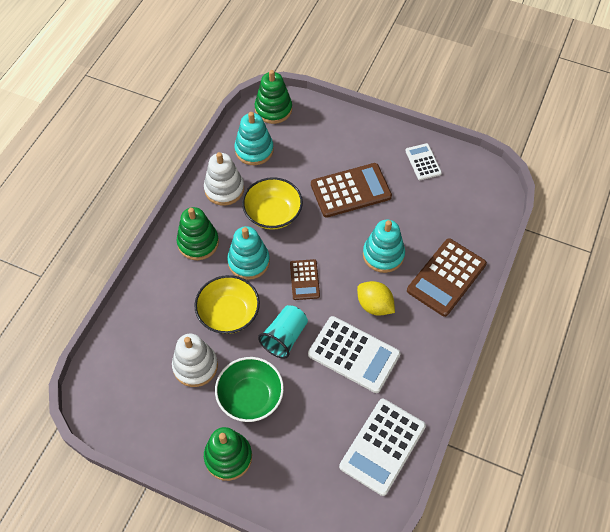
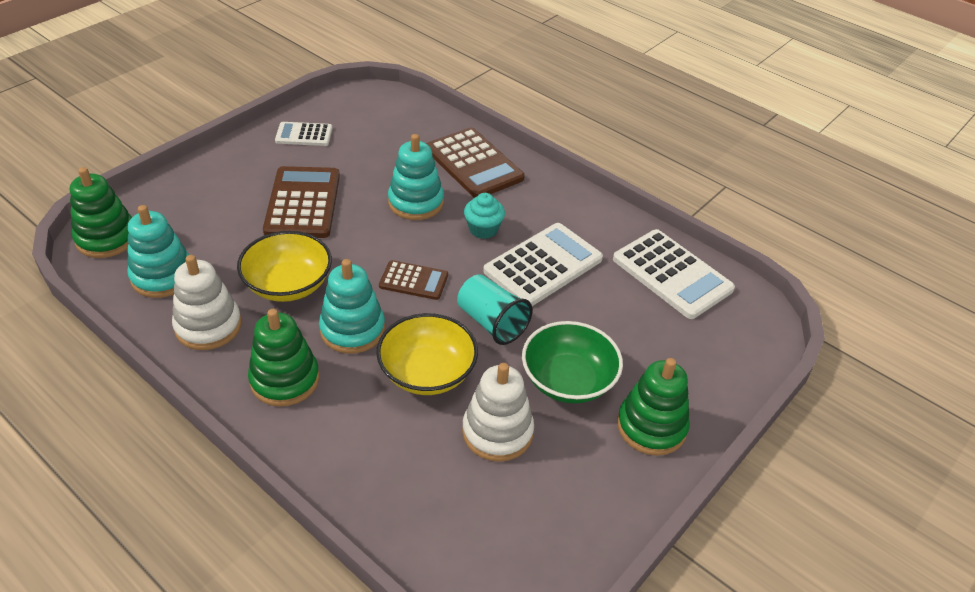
camera: 75 degrees left, 15 degrees down
(374, 305) = (483, 229): yellow lemon -> turquoise cupcake

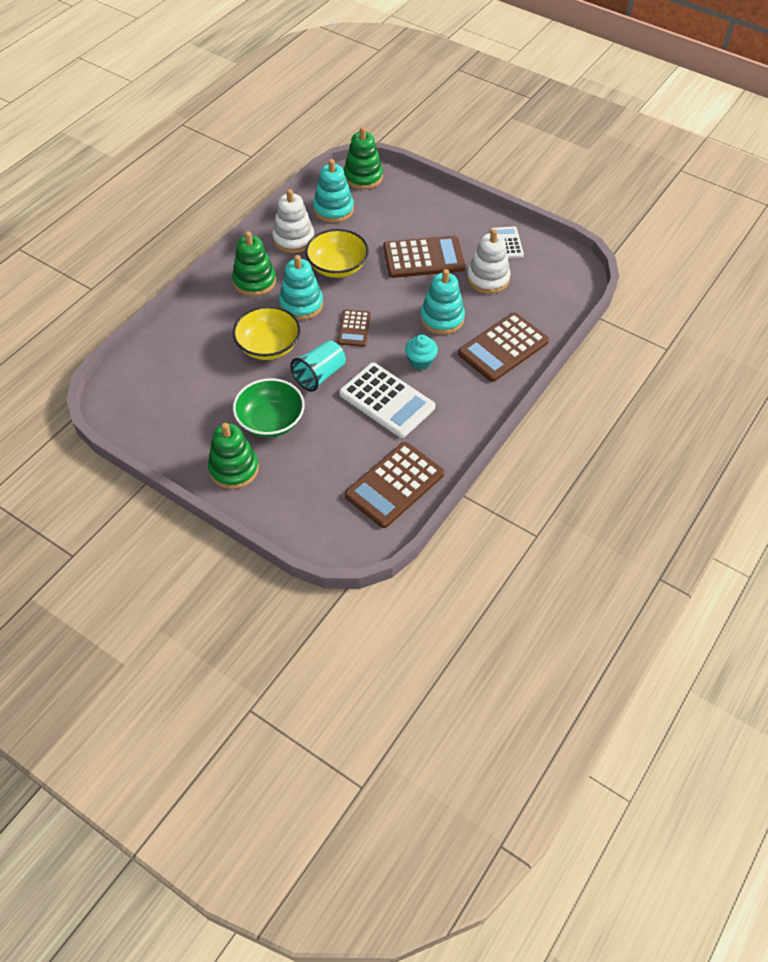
camera: 85 degrees right, 10 degrees up
(497, 432) = (222, 386): white stacking toy -> white stacking toy (488, 279)
(672, 274) = (394, 485): white calculator -> brown calculator

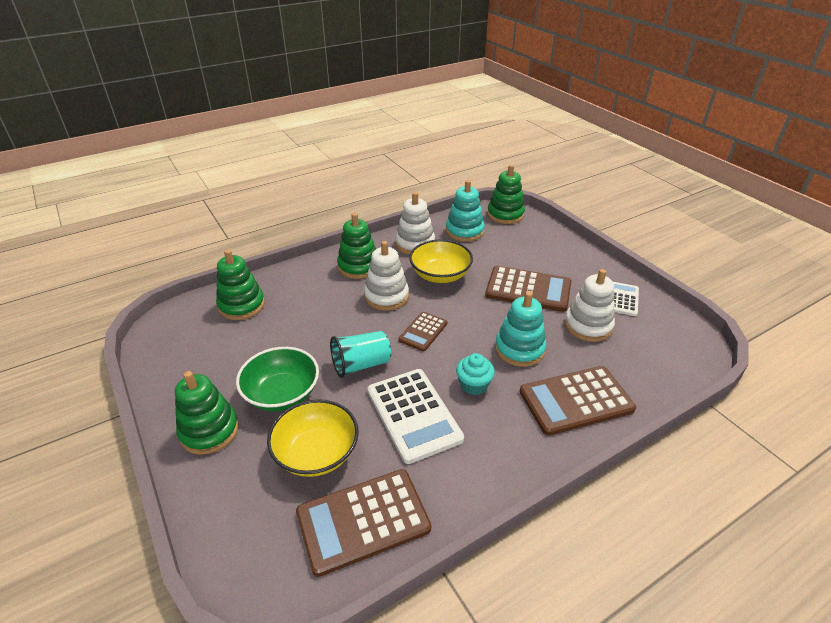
camera: 25 degrees right, 15 degrees down
(171, 356) = (241, 305): none -> green stacking toy
(268, 346) = (331, 323): yellow bowl -> yellow bowl (316, 453)
(301, 304) = (386, 296): turquoise stacking toy -> white stacking toy

